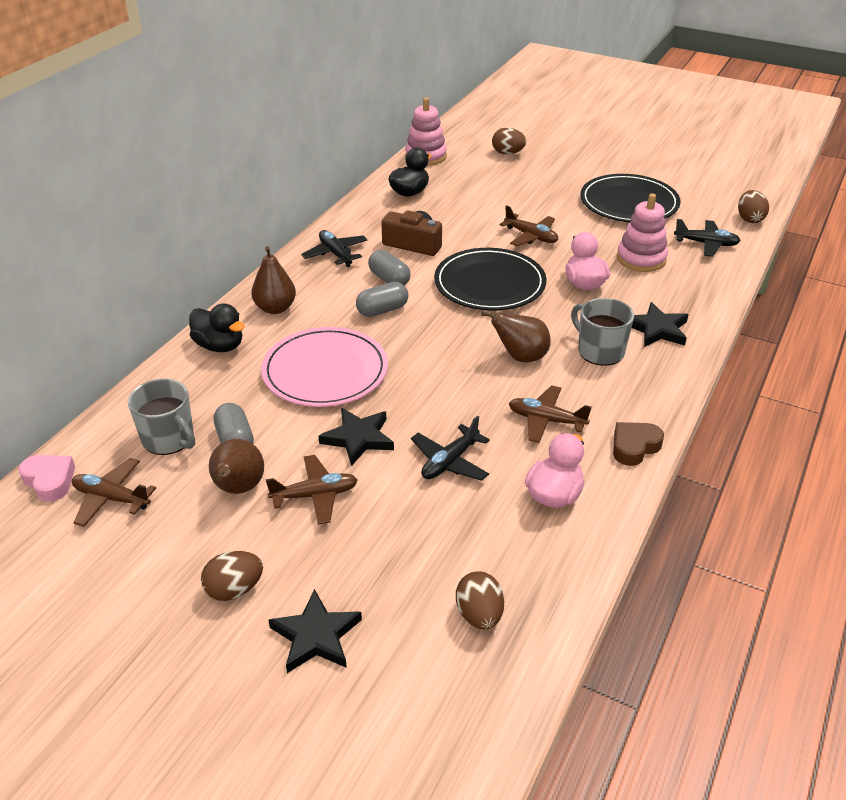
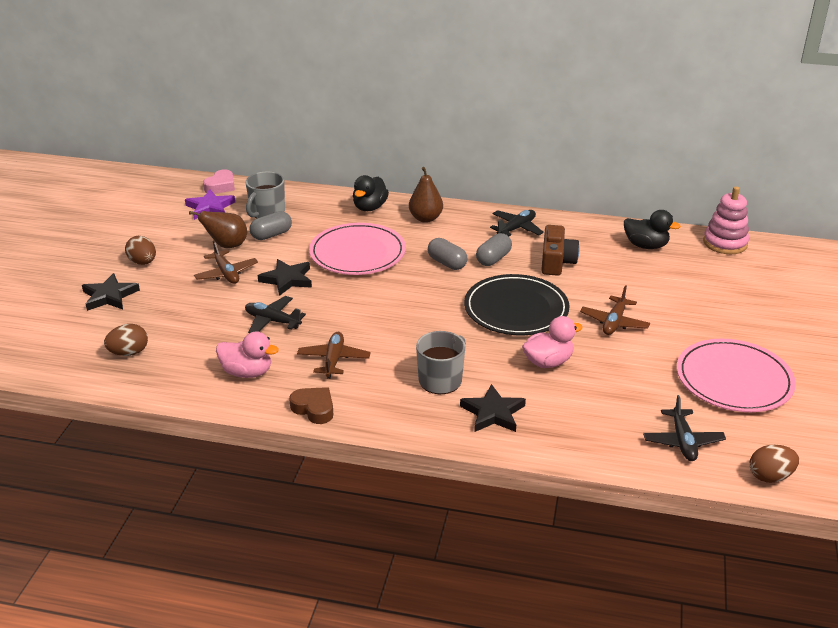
camera: 75 degrees right, 5 degrees down
(111, 498) = (210, 207): brown plane -> purple star
(507, 153) = (778, 289): brown egg -> none
(520, 357) = (413, 338): brown pear -> none
(629, 203) = (734, 379): black plate -> pink plate
(641, 259) = (618, 395): pink stacking toy -> none

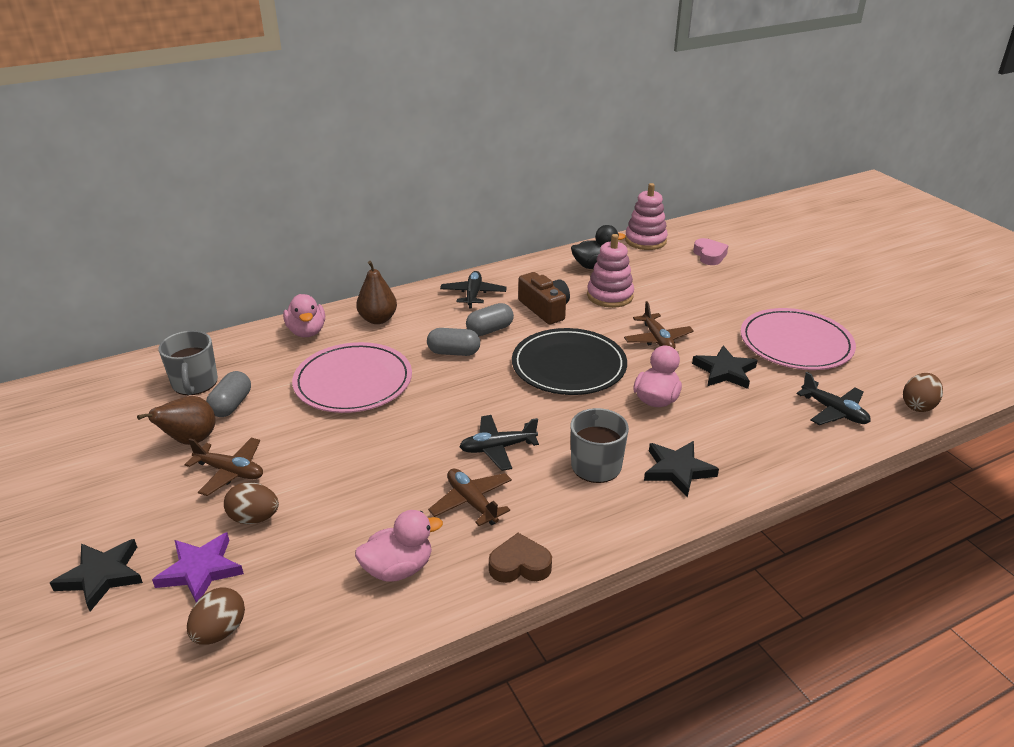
camera: 40 degrees left, 0 degrees up
(143, 262) = (99, 511): brown egg -> brown egg (254, 518)
(210, 207) = (113, 408): purple star -> purple star (200, 570)
(221, 186) = (97, 378): pink heart -> pink heart (709, 255)
(272, 321) = (353, 497): black plane -> black plane (497, 448)
(287, 279) = (312, 444): black star -> black star (725, 371)
(370, 207) = (307, 331): black duck -> pink duck
(493, 259) = (490, 330): grey capsule -> grey capsule turned 60 degrees clockwise
(624, 274) = (610, 296): none -> pink stacking toy

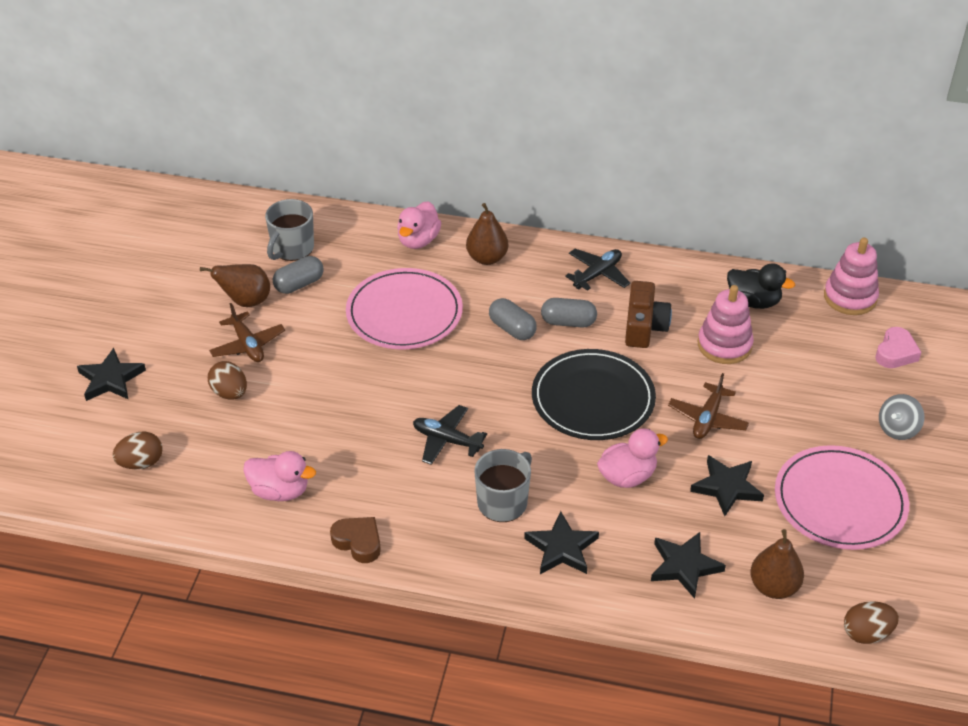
camera: 40 degrees right, 10 degrees up
(200, 570) = (166, 412): purple star -> none
(472, 502) = (379, 473): brown plane -> none
(767, 291) = (897, 429): none -> grey spinning top
(768, 432) = (684, 566): none -> black star
(834, 411) = (773, 587): black plane -> brown pear

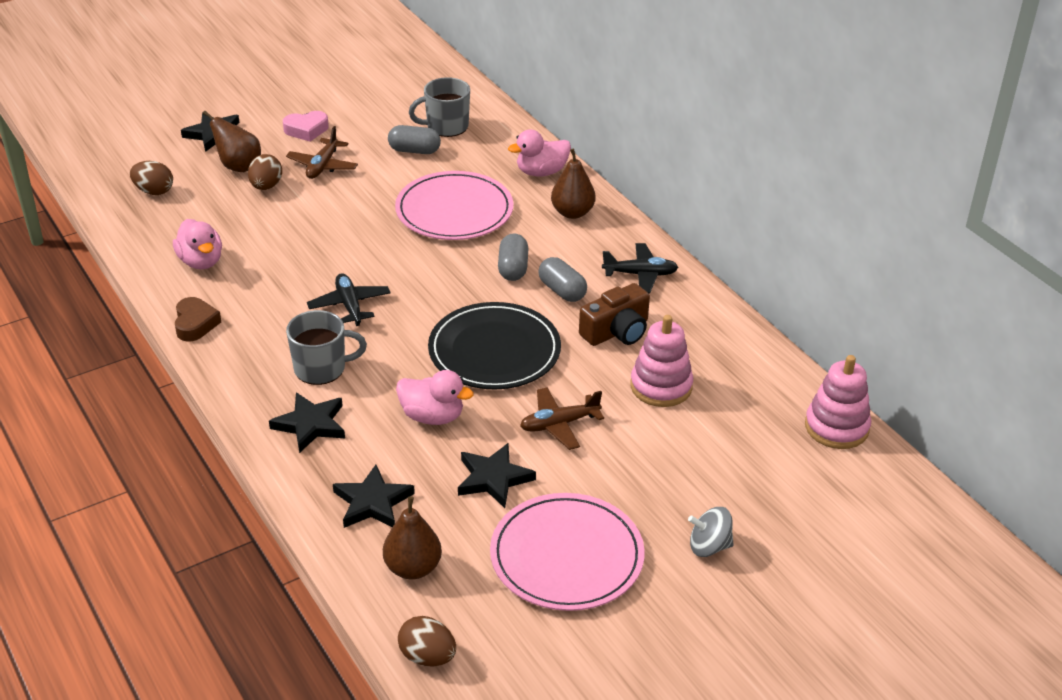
camera: 45 degrees right, 5 degrees down
(246, 301) = (364, 140): brown pear -> brown pear (238, 166)
(753, 301) = (740, 374): black duck -> none
(895, 353) = (807, 493): pink heart -> pink heart (306, 130)

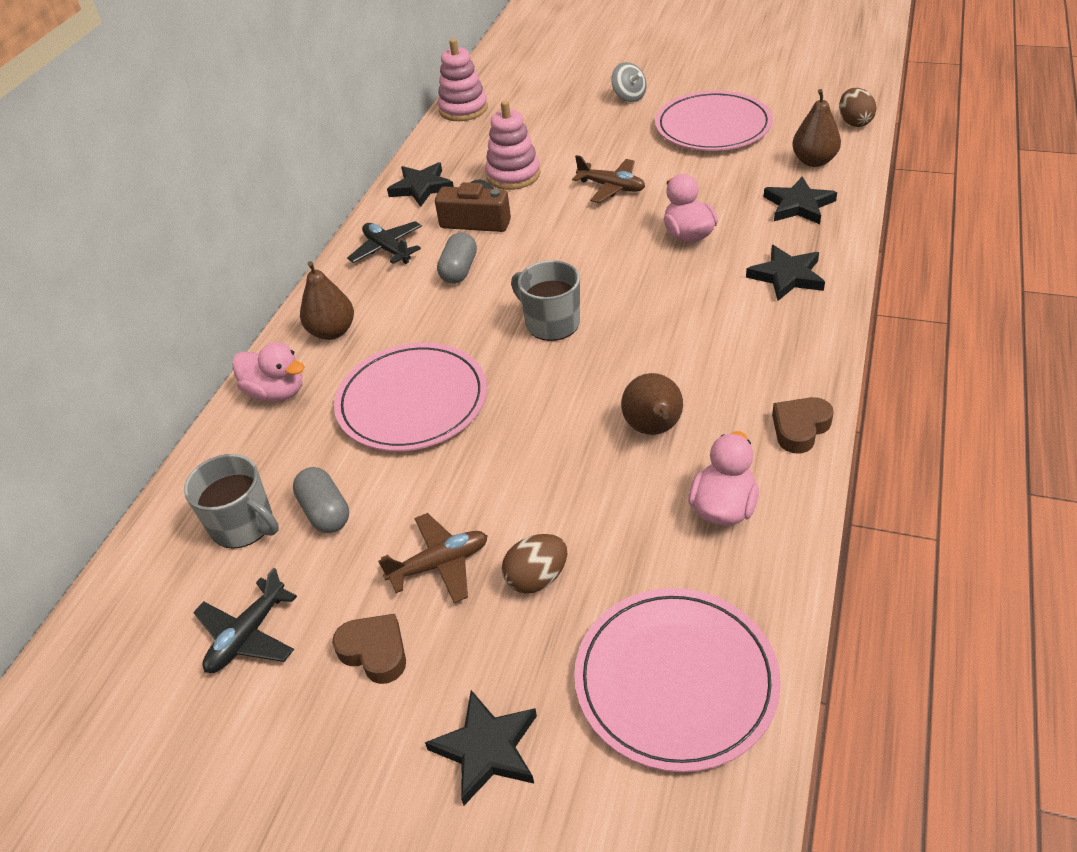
camera: 125 degrees left, 5 degrees up
(154, 191) = (675, 680): brown egg -> pink plate
(238, 166) = (528, 644): brown pear -> brown pear (653, 429)
(306, 130) = (375, 652): pink heart -> brown heart
(321, 368) = (728, 315): grey mug -> grey mug (551, 323)
(349, 305) = (636, 359): black plane -> black plane (248, 636)
(493, 478) = (699, 180): black star -> black star (421, 187)
(494, 351) = (578, 255): black plate -> none
(513, 268) = (461, 311): grey capsule -> none

